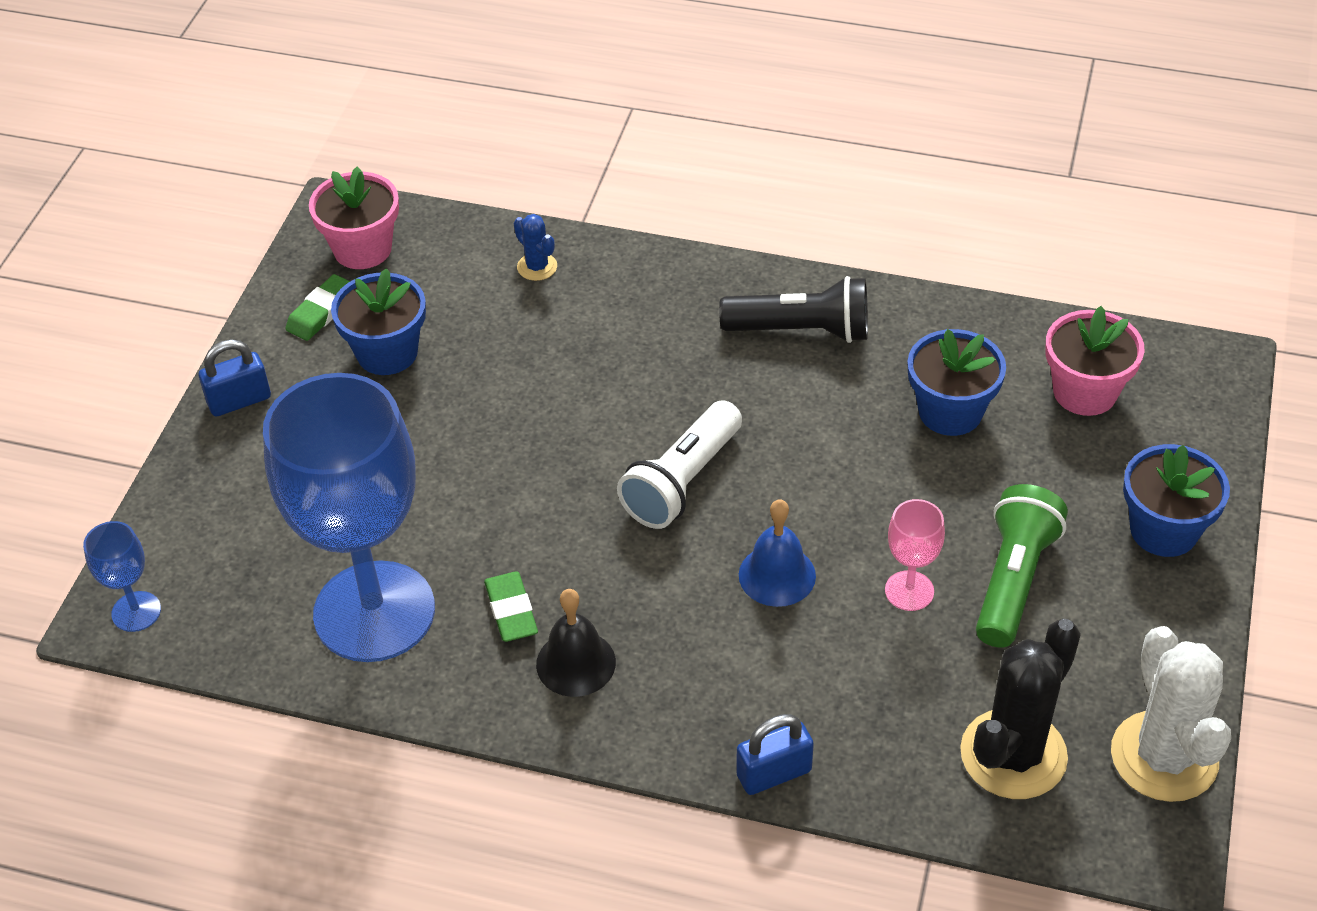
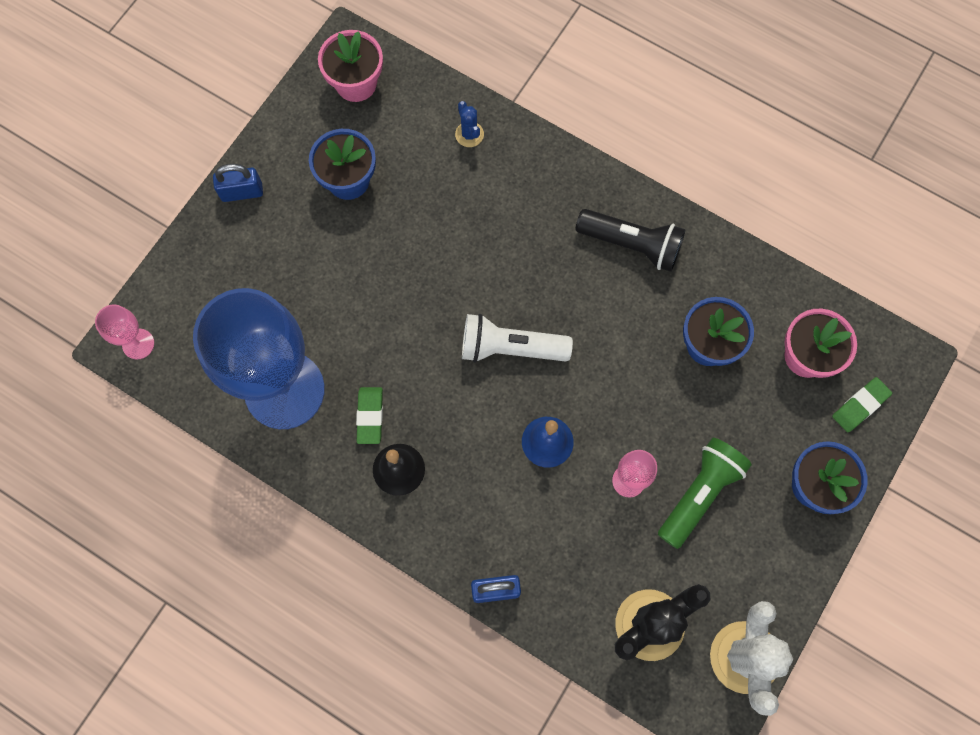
camera: 15 degrees right, 25 degrees up
(136, 611) = (138, 344): blue goblet -> pink goblet
(322, 312) = (314, 131): green eraser -> green eraser (860, 406)
(682, 482) = (510, 347): white flashlight -> white flashlight turned 45 degrees clockwise

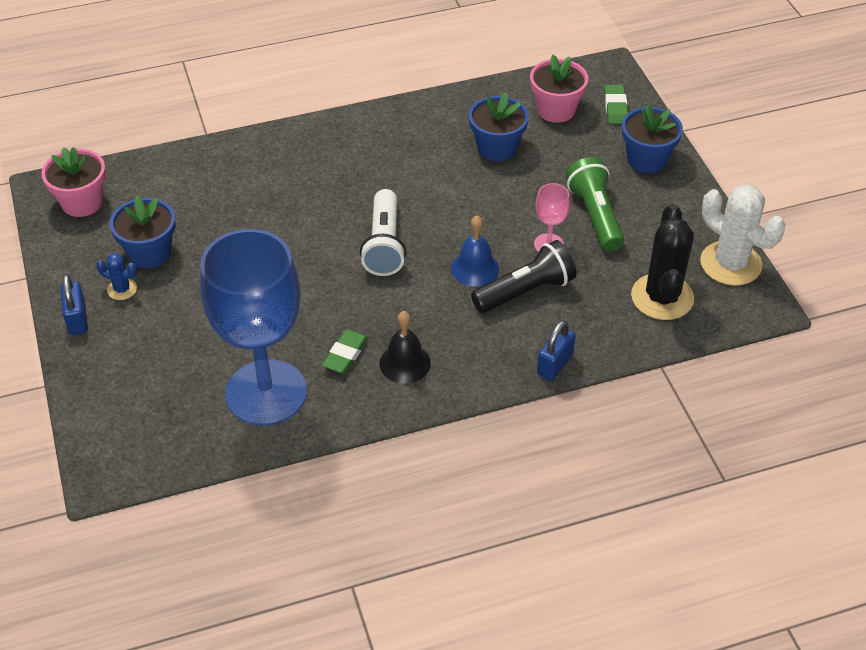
camera: 50 degrees left, 25 degrees down
(138, 344) = (116, 464): pink goblet -> none
(242, 192) = (77, 319): blue padlock -> blue padlock turned 45 degrees counterclockwise
(370, 416) = (345, 354): green eraser -> green eraser turned 75 degrees clockwise
(469, 134) = (202, 168): blue cactus -> blue cactus (122, 289)
(510, 347) = (384, 245): white flashlight -> white flashlight turned 45 degrees counterclockwise
(632, 245) = (384, 140): black flashlight -> black flashlight (525, 291)

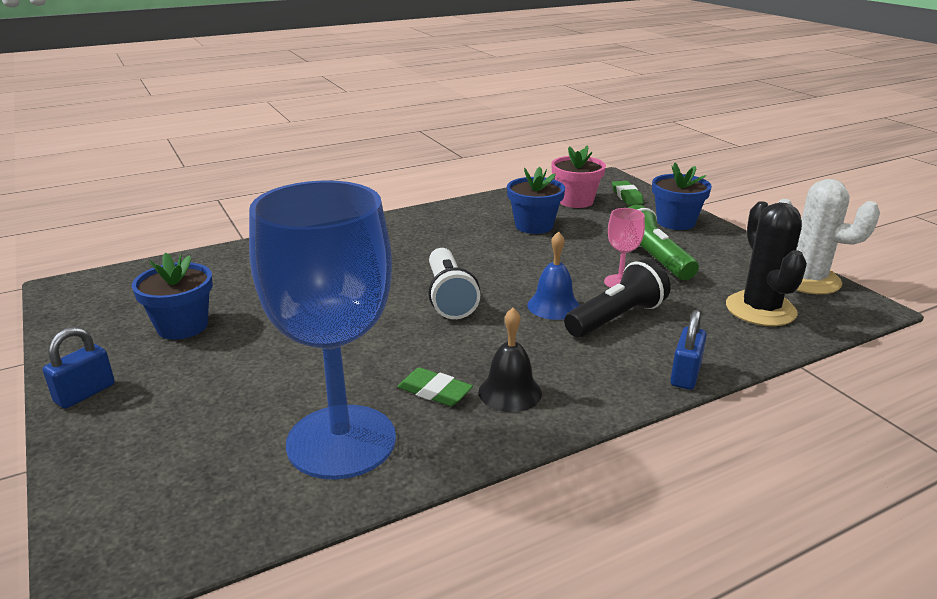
camera: 10 degrees left, 20 degrees down
(77, 319) = (85, 393): blue padlock -> blue padlock turned 60 degrees clockwise
(82, 202) = (104, 294): pink flower pot -> none
(122, 289) = (146, 360): blue cactus -> none
(345, 354) = (434, 391): green eraser -> green eraser turned 75 degrees counterclockwise

